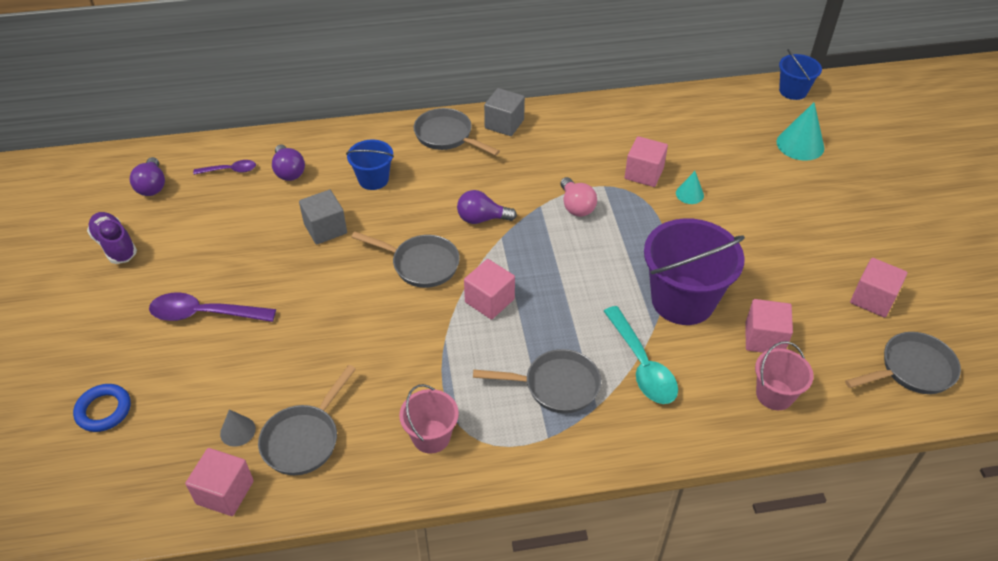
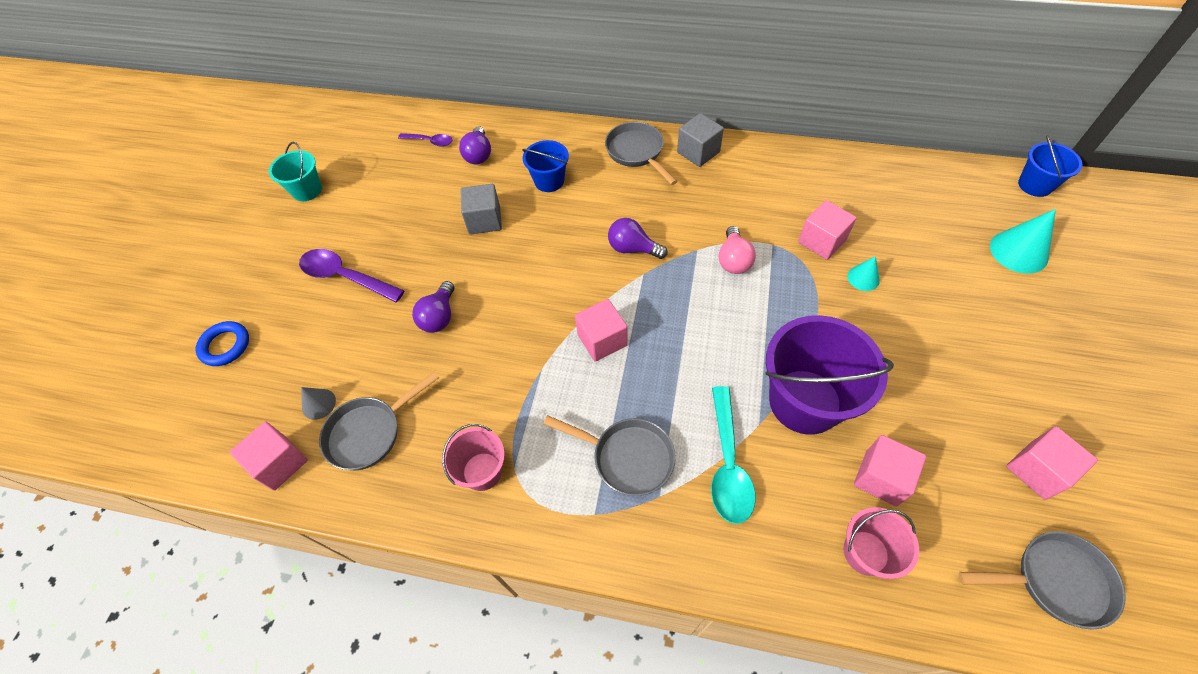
camera: 25 degrees right, 10 degrees up
(115, 246) = (307, 190): purple shoe -> turquoise bucket
(152, 186) = (361, 141): purple light bulb -> purple light bulb (439, 317)
(421, 264) = (554, 281): grey pan -> none

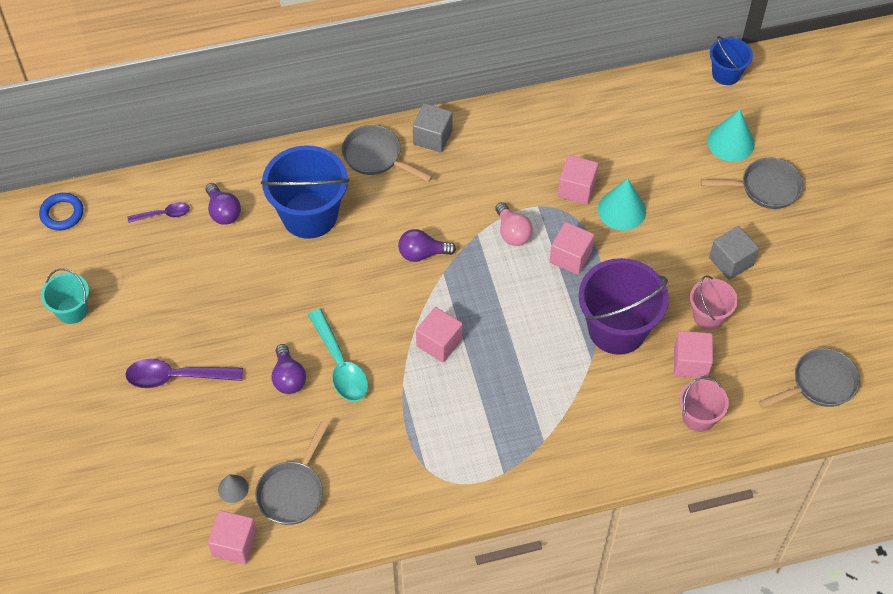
camera: 30 degrees left, 0 degrees up
(225, 346) = (109, 479): blue ring -> blue ring (62, 214)
(482, 471) = (402, 480): pink bucket -> pink bucket (708, 316)
(484, 220) = (272, 276): grey cube -> grey cube (731, 261)
(549, 181) = (309, 215): blue bucket -> blue bucket, size x1.85
(627, 457) = (506, 424): grey pan -> grey pan (765, 187)
(728, 464) = (582, 398): turquoise spoon -> turquoise spoon (340, 365)
(863, 278) = (622, 210): turquoise cone -> turquoise cone, size x1.76
(1037, 470) = (790, 314): pink cube -> pink cube (570, 257)

